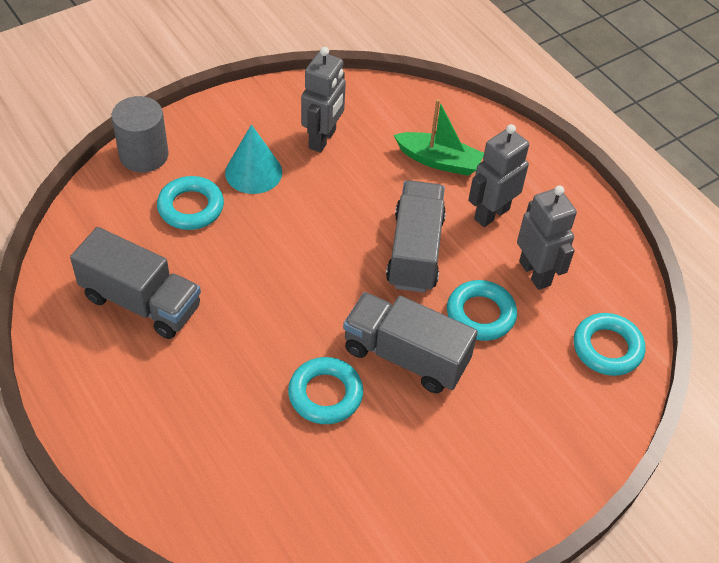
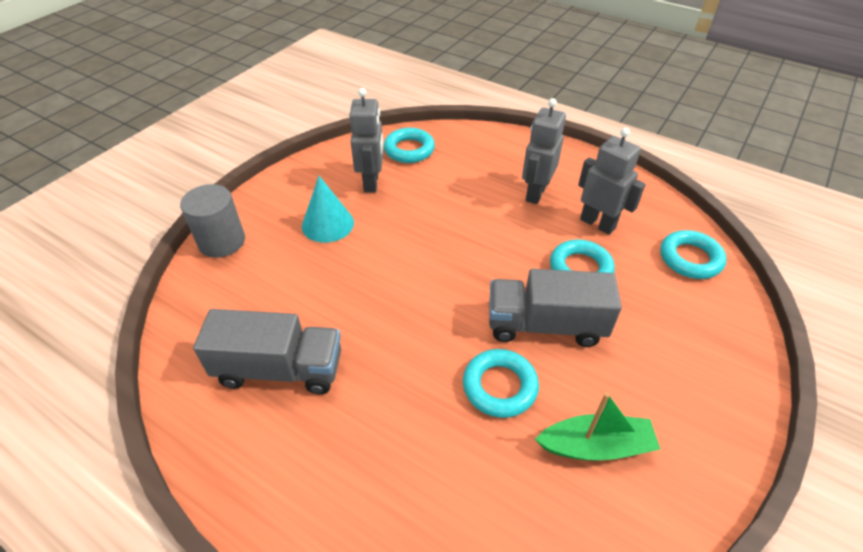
camera: 20 degrees left, 5 degrees down
(191, 207) = (286, 269): turquoise ring -> turquoise ring (409, 150)
(415, 251) = (497, 239): grey truck -> none
(439, 161) = (471, 170): green boat -> green boat (595, 446)

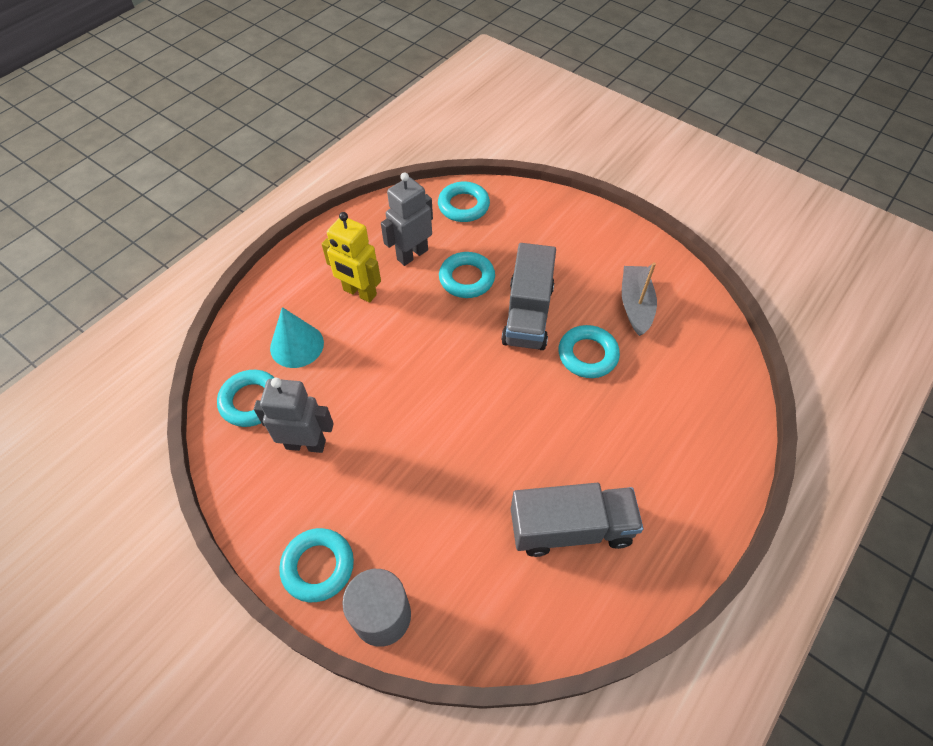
camera: 85 degrees left, 10 degrees up
(267, 203) = (318, 566): none -> turquoise ring
(279, 369) = (570, 528): grey truck -> grey truck turned 75 degrees clockwise
(328, 224) = (371, 491): turquoise cone -> turquoise cone (297, 345)
(535, 193) = (359, 292): grey robot -> yellow robot
(595, 446) = (635, 305): green boat -> grey boat

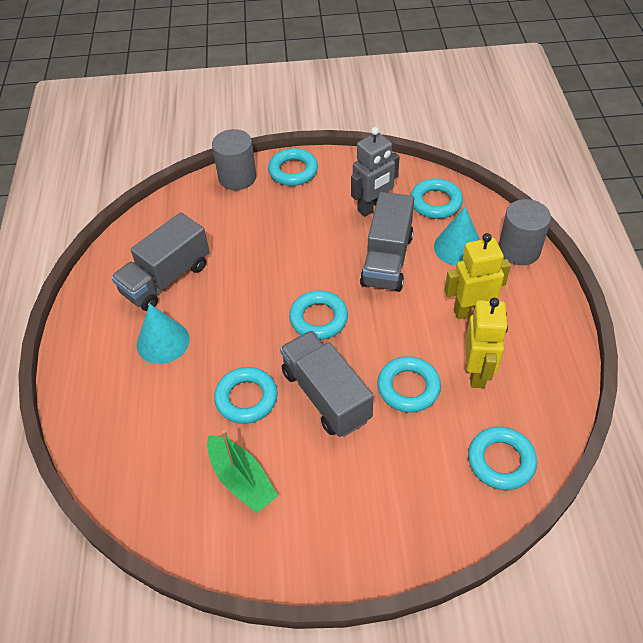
camera: 140 degrees right, 5 degrees down
(260, 307) = (519, 250): none -> grey cylinder
(362, 381) = (387, 260): none -> grey truck
(412, 254) = (477, 373): grey robot -> yellow robot
(473, 374) = (318, 319): none -> turquoise ring
(621, 457) = (163, 342): none -> turquoise cone
(635, 305) = (241, 479): grey boat -> green boat

